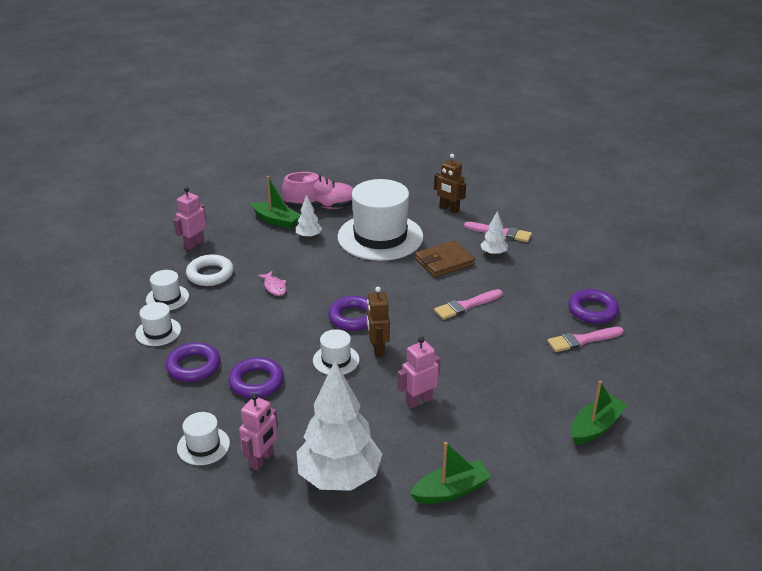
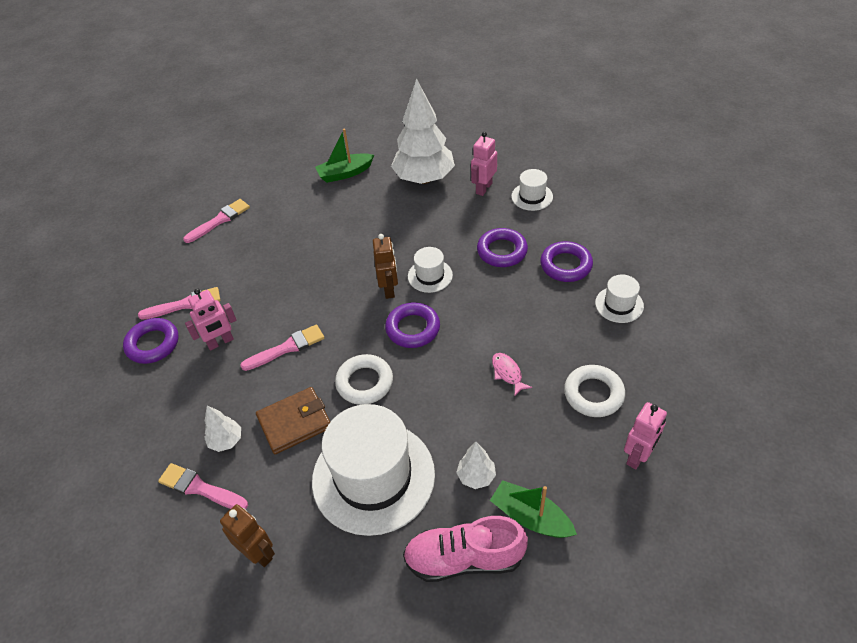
camera: 175 degrees left, 15 degrees up
(167, 298) = (630, 353): white hat -> none
(393, 283) = (364, 382): none -> white ring
(419, 401) = (357, 238): pink robot -> pink robot (220, 342)
(595, 427) = (219, 220): green boat -> pink brush

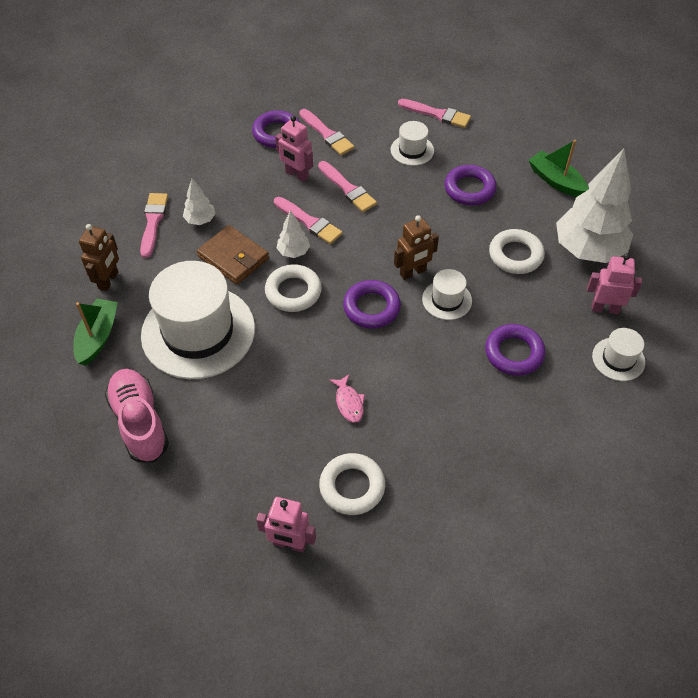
camera: 65 degrees right, 5 degrees up
(264, 308) = (347, 188): none -> pink brush
(406, 220) = (515, 255): none -> white ring
(476, 476) = (222, 409): white tree -> white tree (293, 252)
(507, 373) = (349, 403): pink fish -> pink fish turned 120 degrees clockwise
(530, 517) = (194, 463): green boat -> green boat (98, 337)
(566, 265) = (523, 420): purple ring -> purple ring (469, 189)
(619, 304) = (488, 487): white hat -> white hat (412, 150)

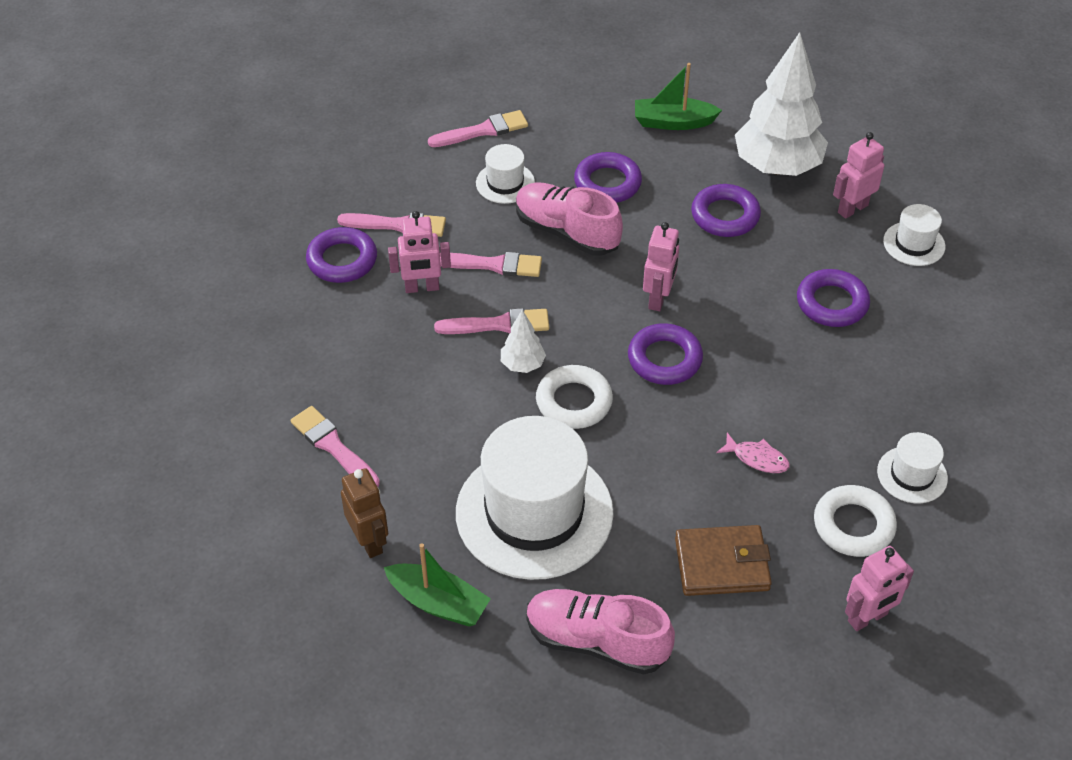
camera: 45 degrees left, 5 degrees down
(98, 337) = (438, 603): green boat -> green boat turned 150 degrees clockwise
(200, 220) = (383, 406): white tree -> none
(233, 257) = (470, 416): brown wallet -> brown wallet (722, 564)
(410, 199) = (566, 232): none -> pink shoe
(413, 272) = (658, 298): brown robot -> pink robot
(447, 300) = (719, 300): white hat -> white hat (912, 475)
(515, 255) = (725, 216): white ring -> purple ring

